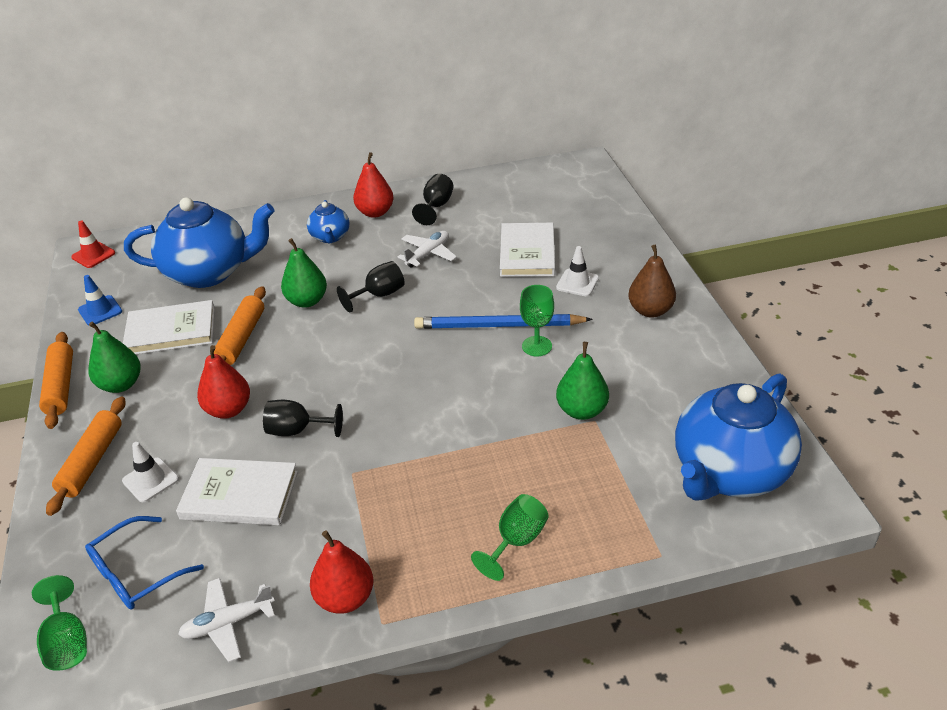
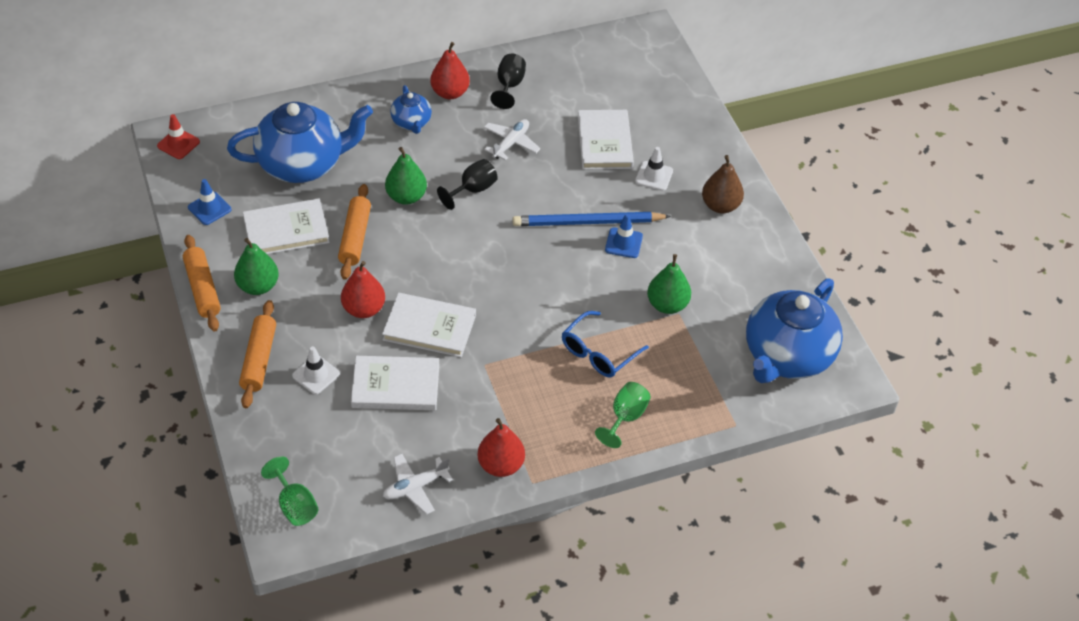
camera: 10 degrees left, 10 degrees up
(137, 573) = (331, 451): blue glasses -> blue glasses (599, 352)
(297, 430) = (429, 327): black goblet -> white book
(537, 346) = (623, 243): green goblet -> blue traffic cone

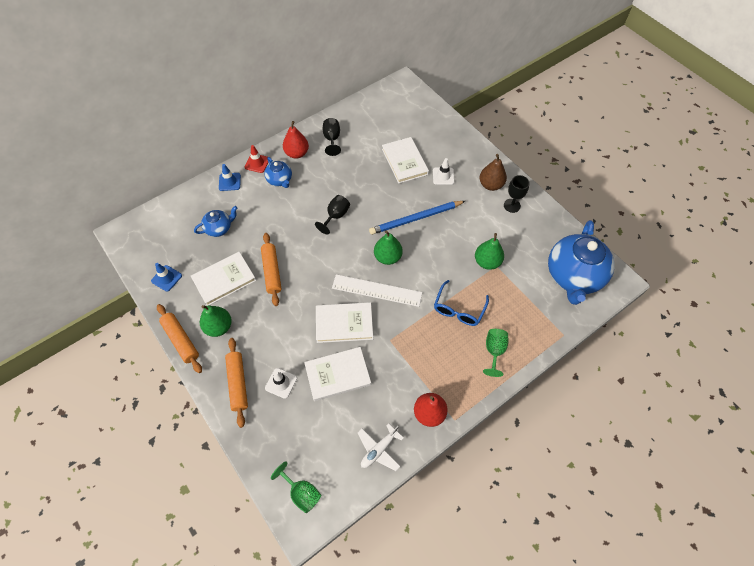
camera: 15 degrees left, 10 degrees up
(178, 144) = (130, 236): red traffic cone -> red traffic cone (257, 163)
(303, 164) = (219, 228): blue teapot -> blue teapot, size x0.48
(364, 309) = (296, 323): red pear -> none
(406, 197) = (295, 233): green pear -> green pear (387, 257)
(492, 299) = (376, 290): none -> white ruler
(511, 143) = (347, 177): white plane -> none
(623, 243) = (443, 227): blue traffic cone -> blue traffic cone (229, 182)
(739, 241) = (512, 205): none -> black goblet

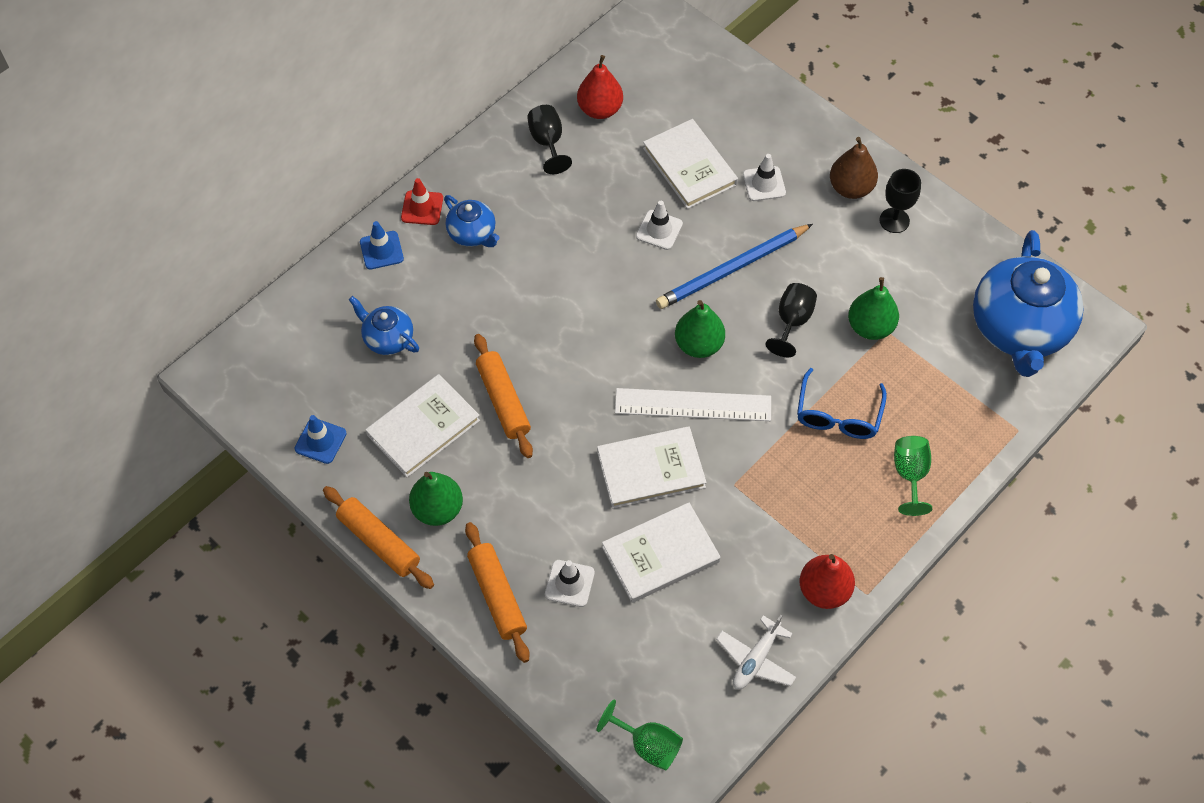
camera: 10 degrees left, 0 degrees up
(219, 228) = (388, 339): blue teapot -> blue teapot turned 105 degrees counterclockwise
(297, 153) = (490, 179): red pear -> red pear (600, 109)
(335, 216) = (590, 285): black goblet -> black goblet (792, 321)
(380, 192) = (659, 230): none -> white traffic cone

